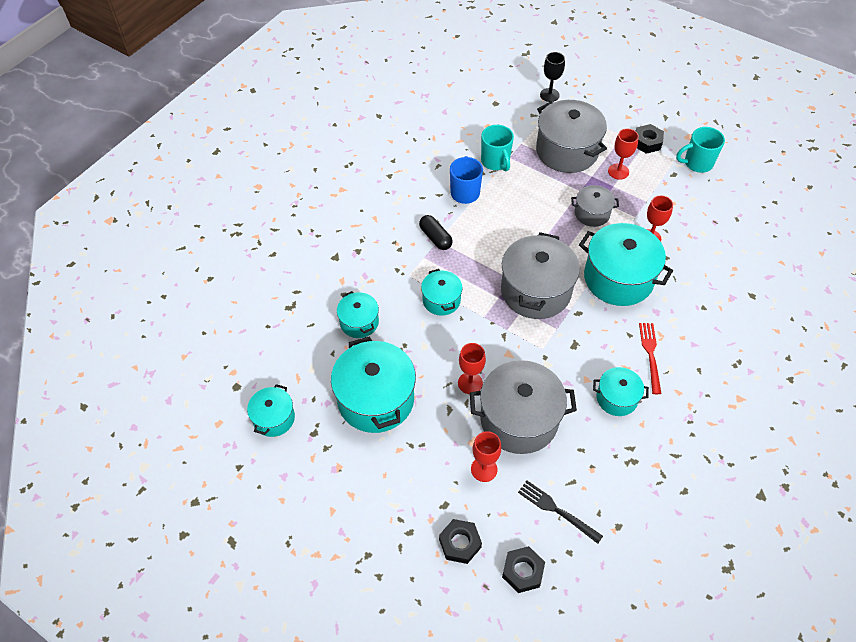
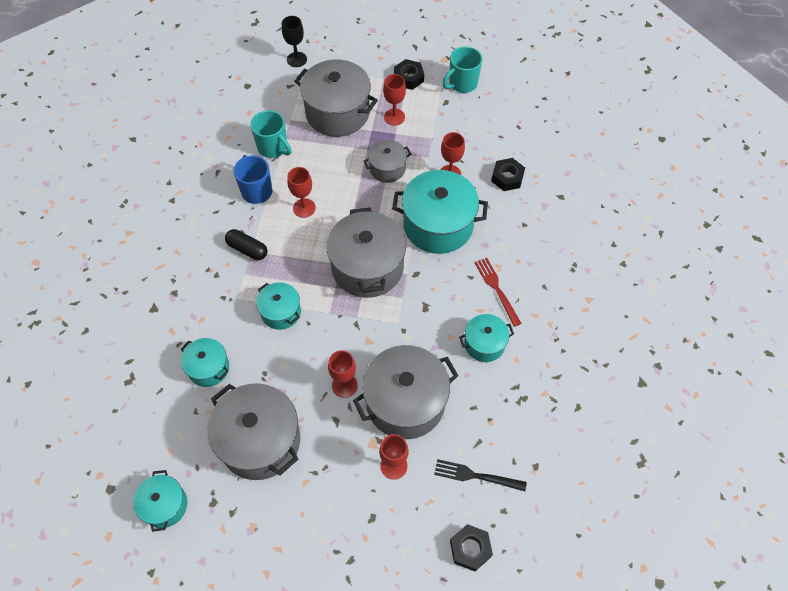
camera: 25 degrees left, 5 degrees up
(376, 399) = (260, 441): turquoise pot -> grey pot
(460, 543) = (402, 549): black nut -> black nut (507, 177)
(500, 221) = (304, 208): none -> red goblet

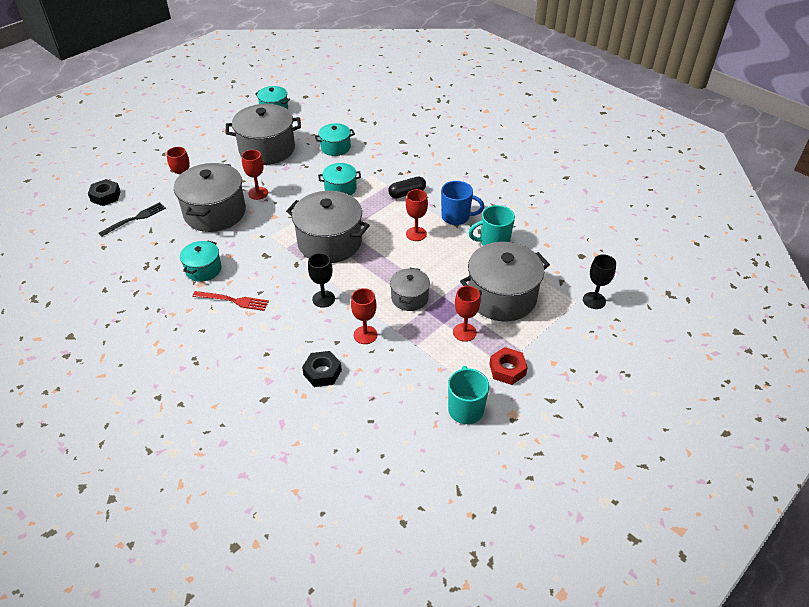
camera: 125 degrees right, 15 degrees down
(408, 78) = (507, 369): black nut -> red nut
(438, 225) = (323, 299): turquoise pot -> black goblet

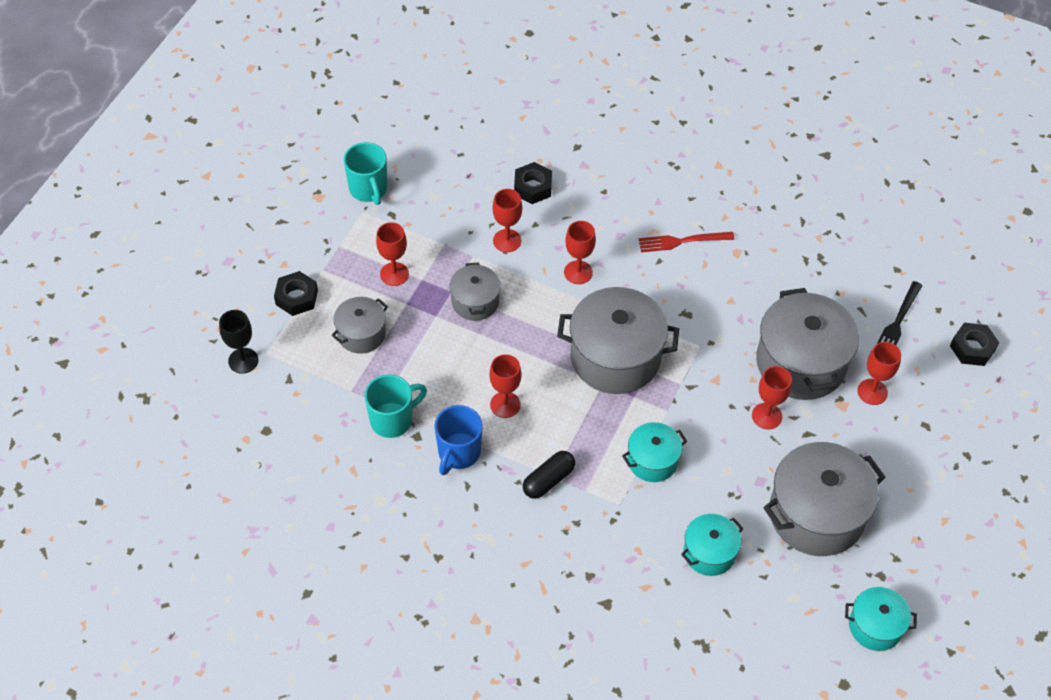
camera: 160 degrees right, 10 degrees up
(203, 269) = (748, 272): turquoise pot -> none
(323, 299) = (578, 272): black goblet -> red goblet
(456, 217) = (458, 453): blue mug -> blue mug turned 60 degrees counterclockwise
(501, 297) = (361, 334): grey pot -> grey pot, size x0.54
(507, 369) = (334, 242): red nut -> none
(547, 334) = (296, 297): none -> black nut

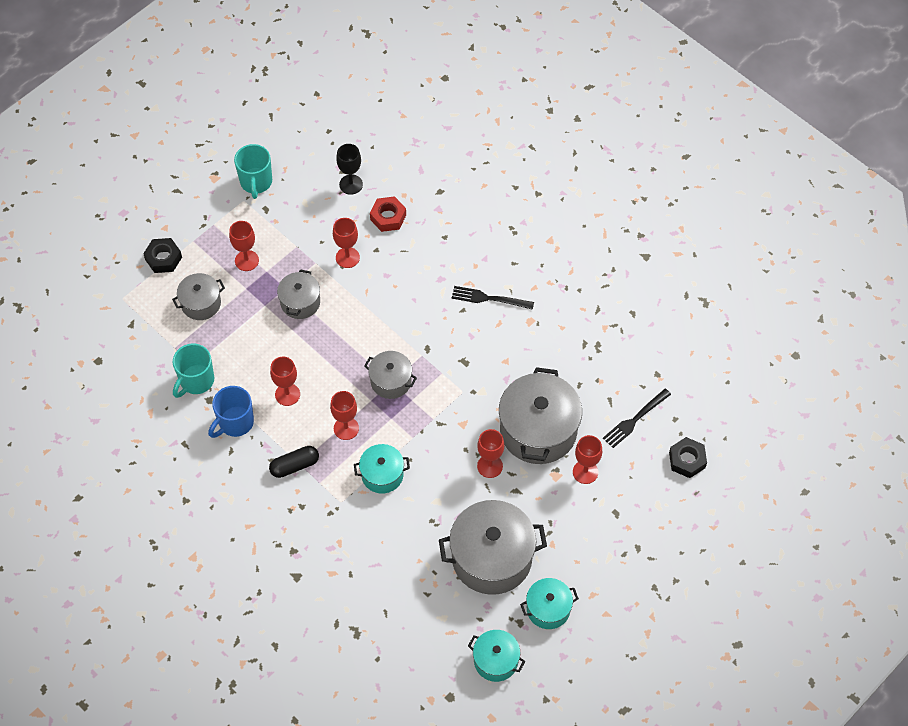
camera: 20 degrees right, 5 degrees up
(243, 360) = (103, 299): black goblet -> black goblet (351, 184)
(392, 420) = (196, 381): turquoise mug -> turquoise mug turned 135 degrees clockwise
(532, 187) = (388, 217): black nut -> red nut
(578, 272) = (392, 301): red goblet -> red goblet (346, 428)
(615, 357) = (391, 381): grey pot -> grey pot, size x0.54
(681, 241) = (488, 298): red fork -> black fork
(709, 553) = (393, 562): turquoise pot -> turquoise pot (548, 609)

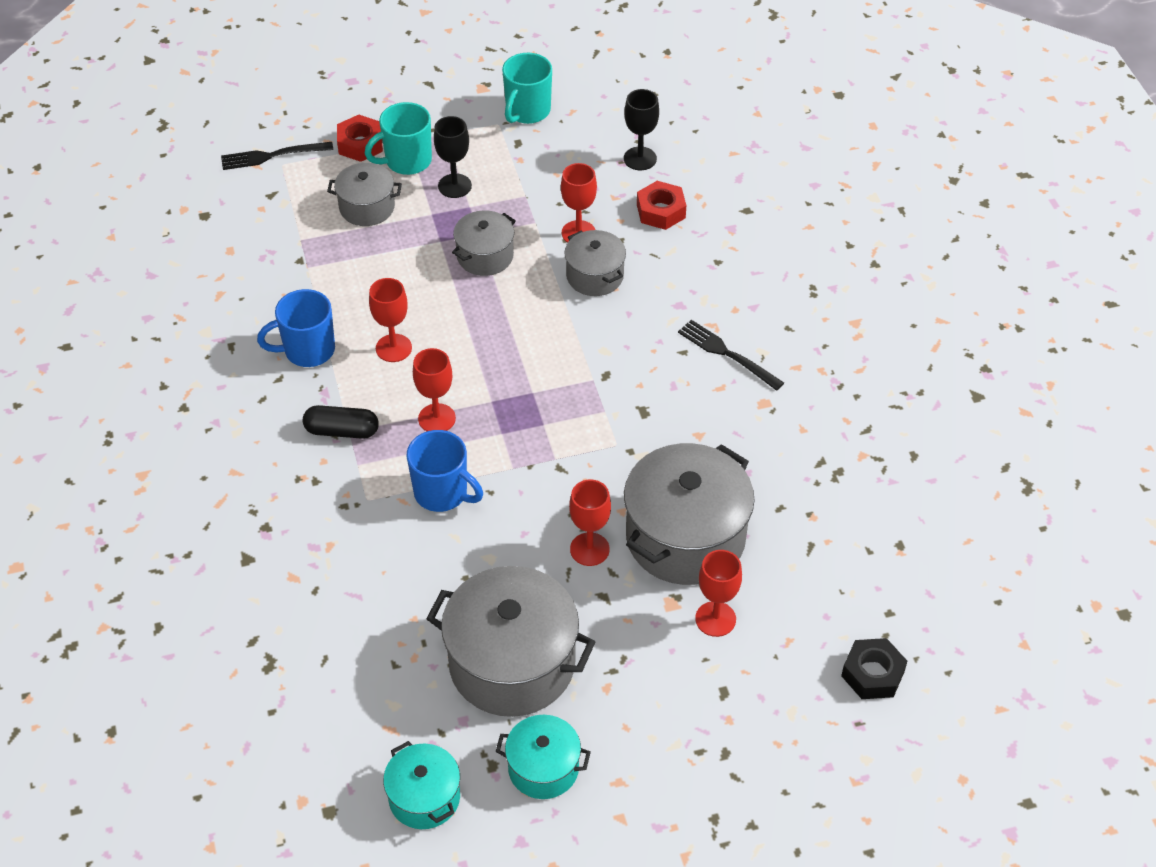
camera: 30 degrees right, 10 degrees down
(163, 258) = (360, 144): black nut -> red nut
(196, 381) = (298, 285): turquoise mug -> turquoise mug (407, 161)
(246, 260) = (454, 186): red goblet -> black goblet
(382, 475) = (442, 493): turquoise pot -> blue mug
(391, 381) = (532, 391): grey pot -> grey pot (594, 276)
(635, 420) = (830, 587): black fork -> black fork (272, 156)

